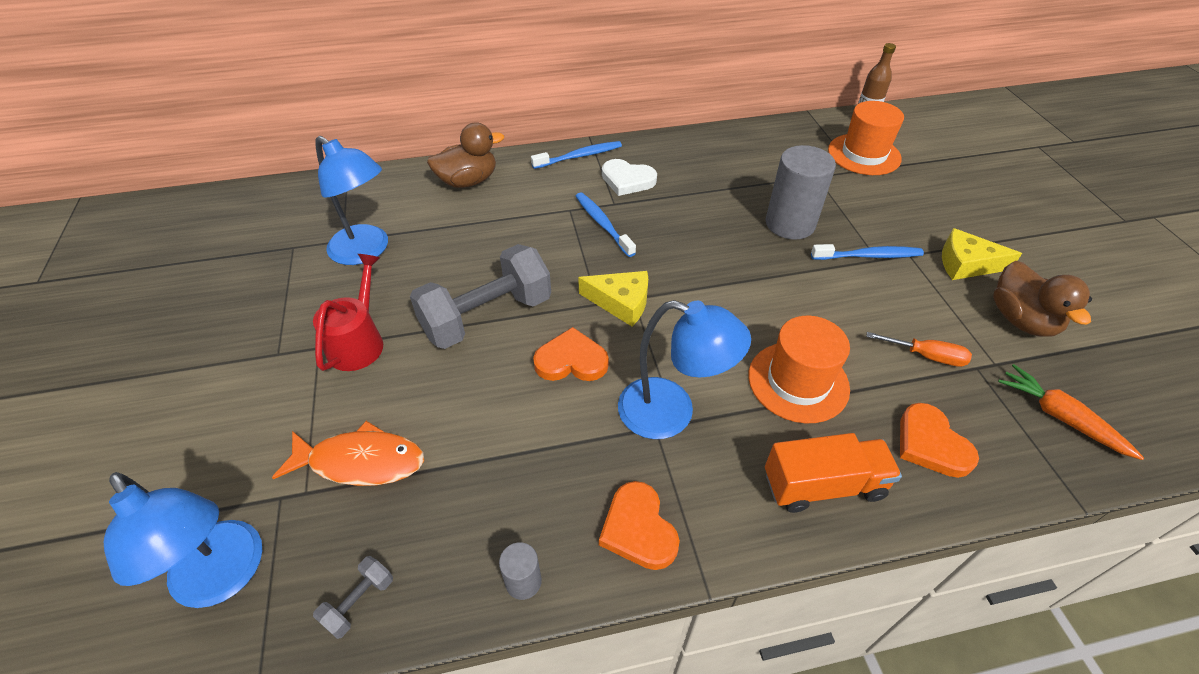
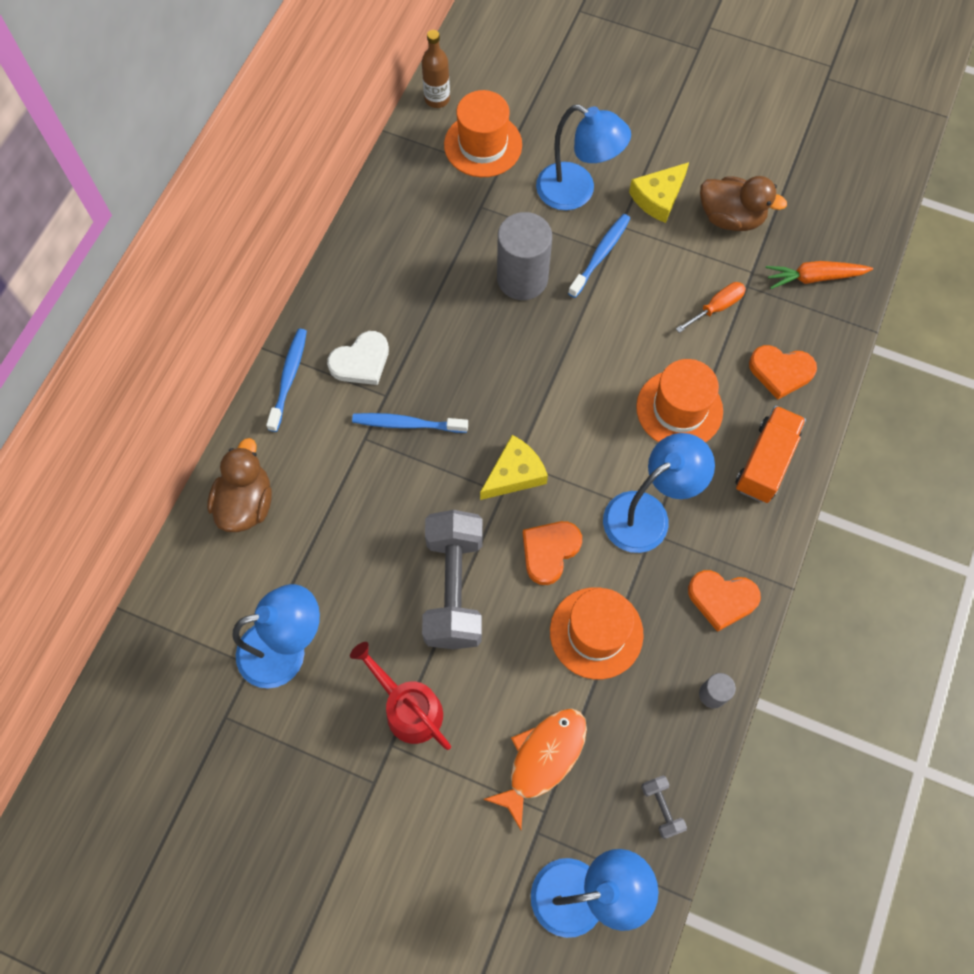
camera: 55 degrees left, 20 degrees up
(518, 436) = (596, 633): none -> orange hat
(900, 216) = (576, 192): none -> blue lamp

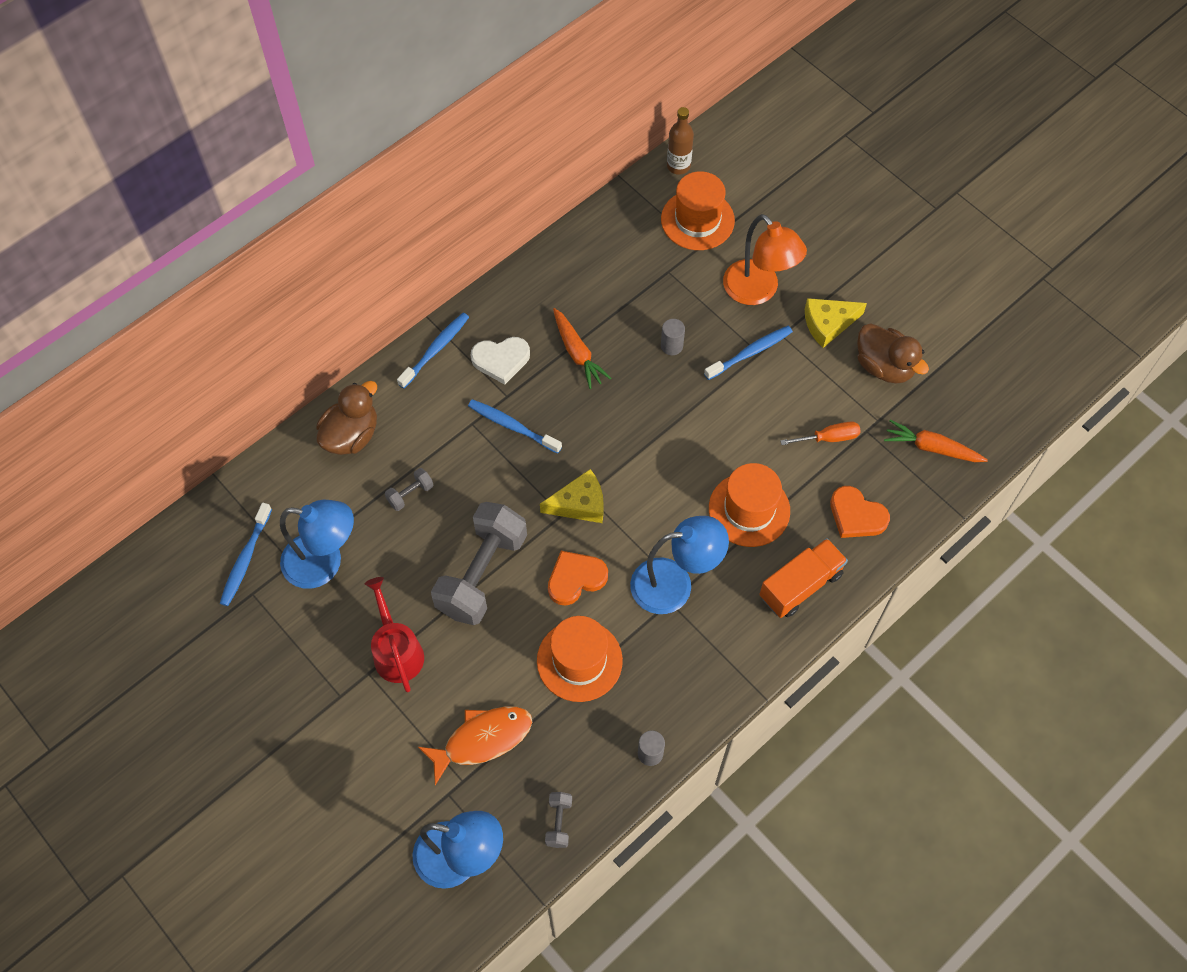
camera: 25 degrees right, 5 degrees down
(199, 683) = (245, 559): none -> blue toothbrush
(339, 538) = (410, 494): none -> grey dumbbell
(434, 323) = (577, 353): none -> orange carrot
(522, 278) = (671, 346): grey cylinder -> grey cylinder, size x0.47
(576, 192) = (758, 291): blue lamp -> orange lamp
(722, 599) = (700, 681): orange heart -> none

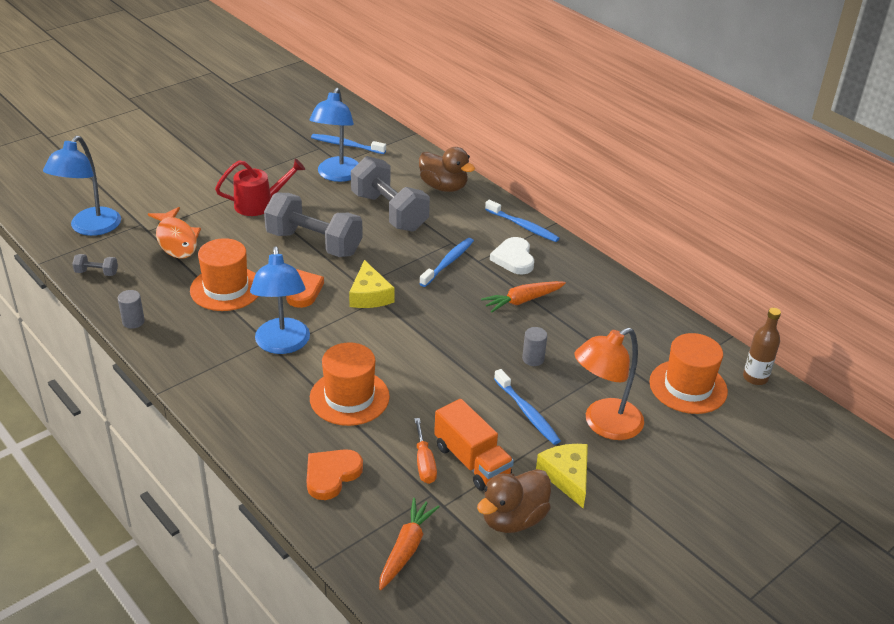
camera: 90 degrees right, 25 degrees down
(410, 494) = (389, 212): grey dumbbell -> grey dumbbell, size x2.42
(800, 585) = (263, 426): orange truck -> orange truck (472, 461)

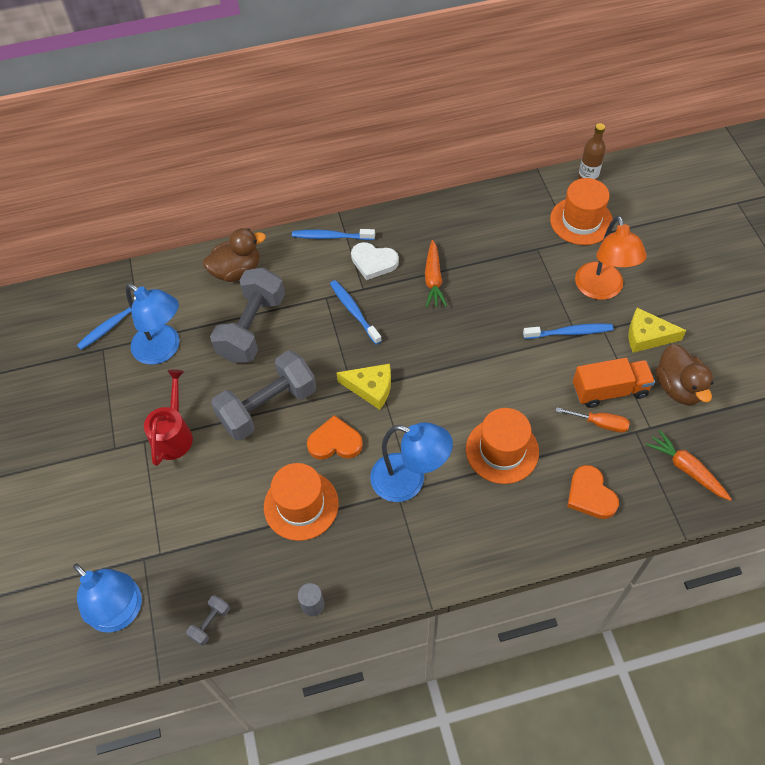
camera: 60 degrees left, 20 degrees up
(176, 240) = (193, 530): orange fish -> none
(389, 212) = (252, 328): grey dumbbell -> grey dumbbell turned 60 degrees counterclockwise
(523, 226) = (331, 237): blue toothbrush -> blue toothbrush turned 150 degrees counterclockwise
(533, 359) = (509, 303): grey cylinder -> none

